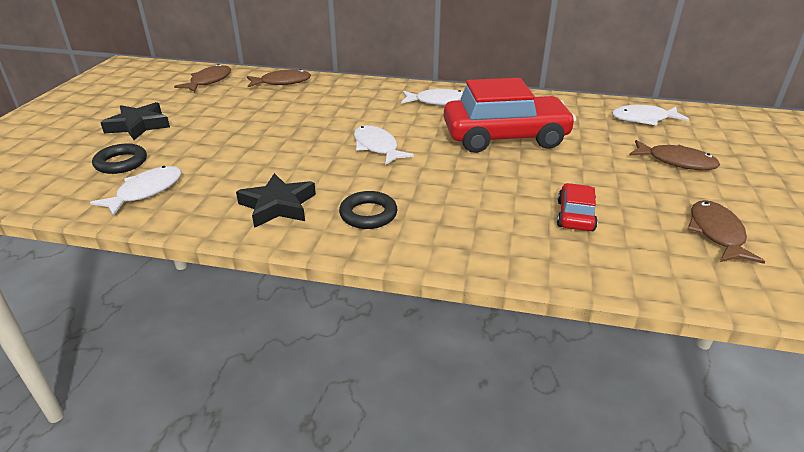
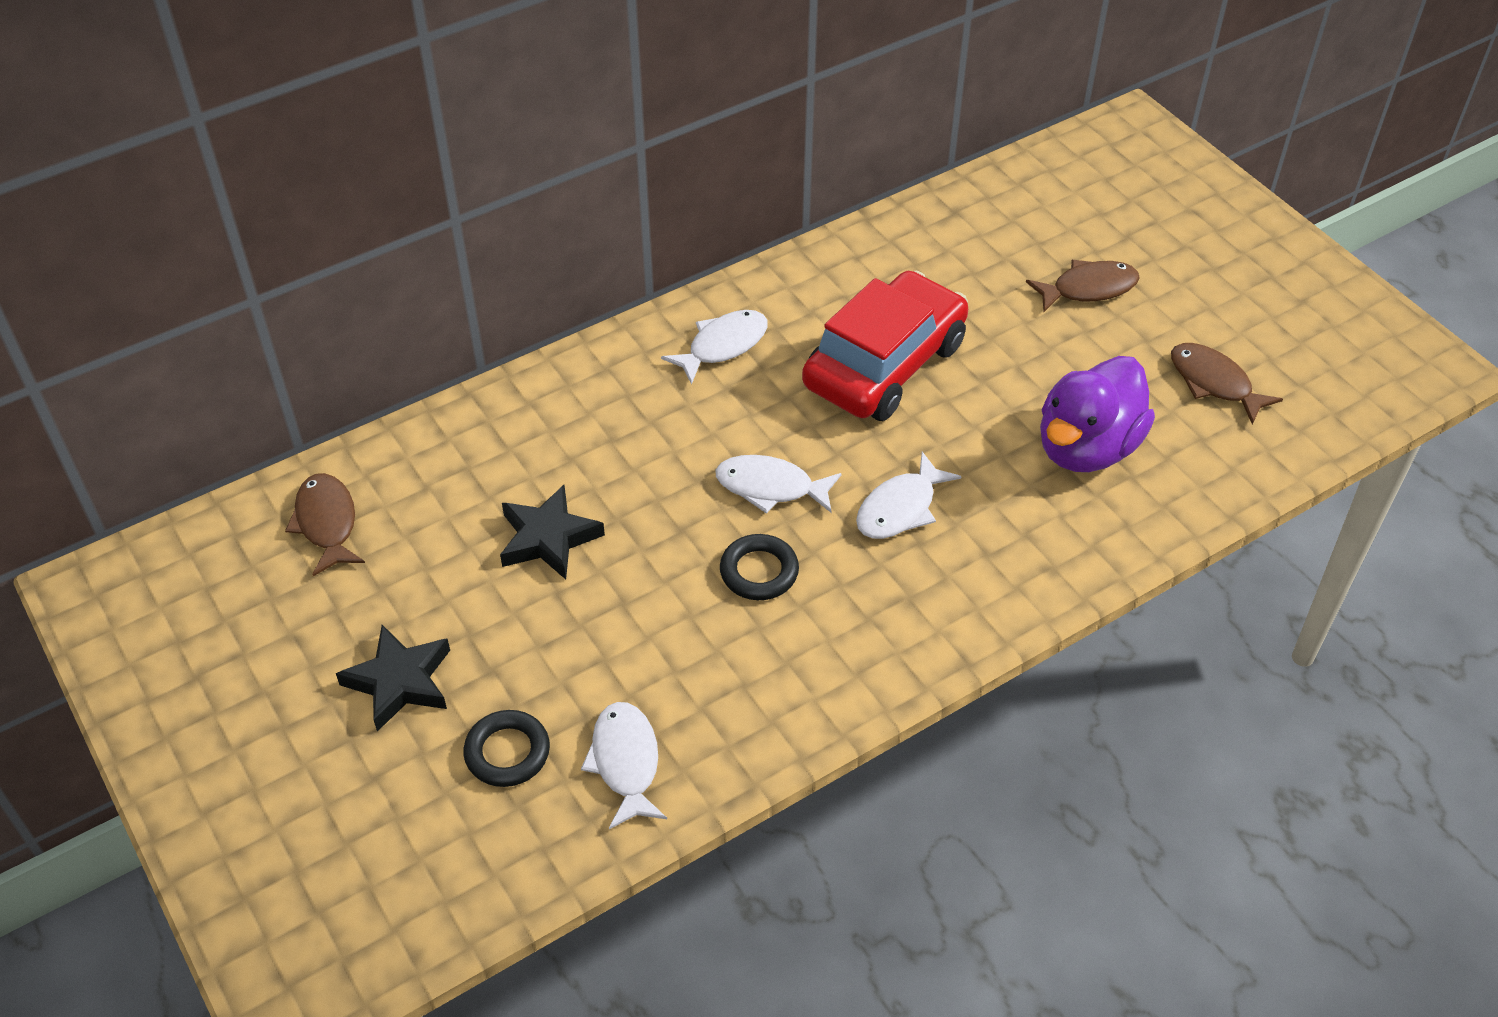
camera: 45 degrees left, 15 degrees up
(278, 205) = (803, 659): black star -> black star (548, 538)
(282, 82) = (447, 447): brown fish -> none
(368, 214) = (908, 597): black ring -> black ring (759, 571)
(575, 216) = (1087, 447): red car -> purple duck
(643, 119) = (986, 224): white fish -> white fish (900, 508)

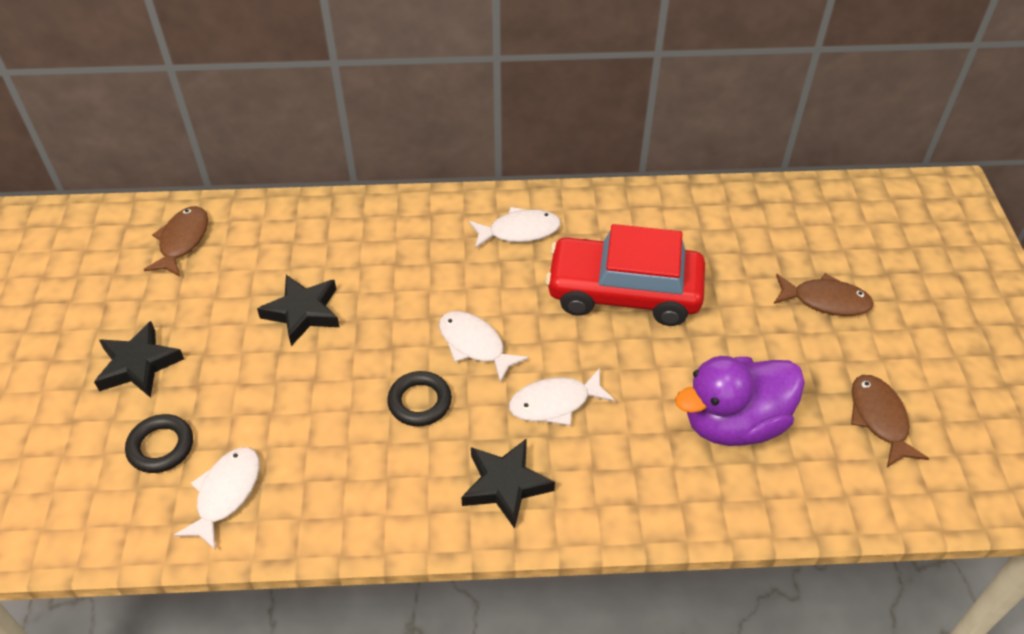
camera: 30 degrees right, 0 degrees up
(885, 365) = (624, 292): red car -> red car turned 150 degrees counterclockwise
(912, 610) = (505, 485): none -> black star

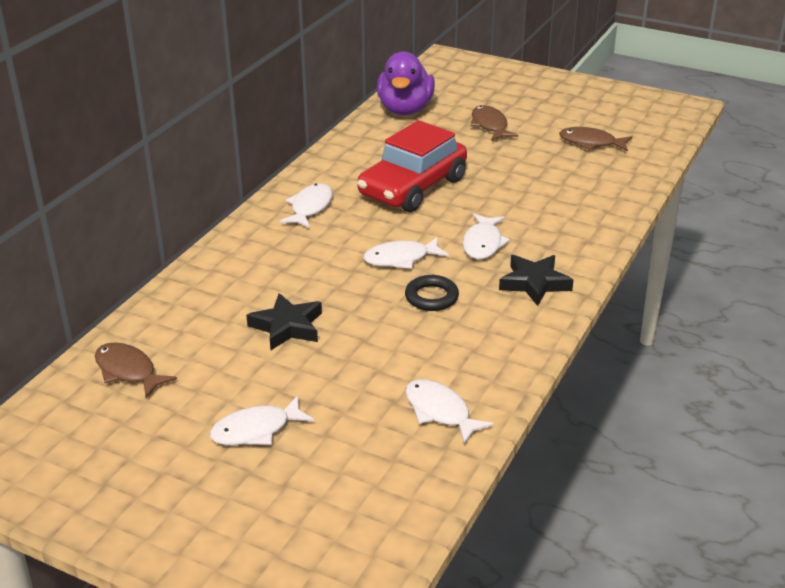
camera: 60 degrees left, 15 degrees down
(138, 365) = (256, 430): black star -> white fish
(161, 447) = (361, 436): black ring -> none
(734, 423) = (555, 187): purple duck -> purple duck (405, 109)
(825, 301) = (490, 125): brown fish -> brown fish turned 60 degrees counterclockwise

